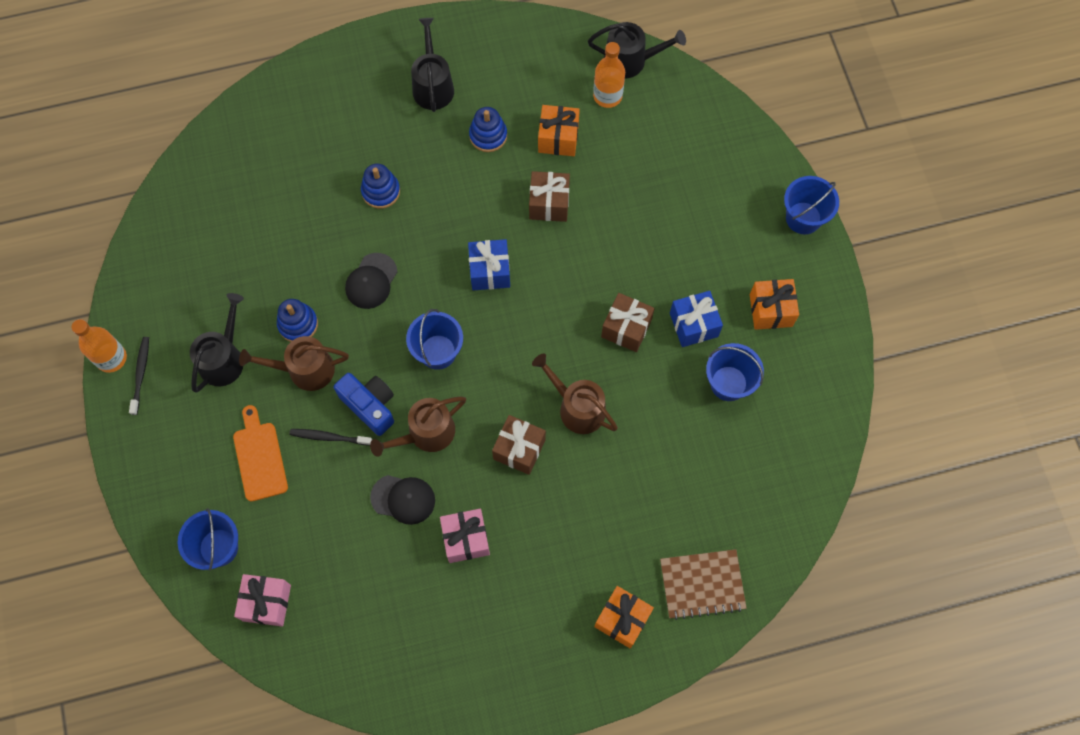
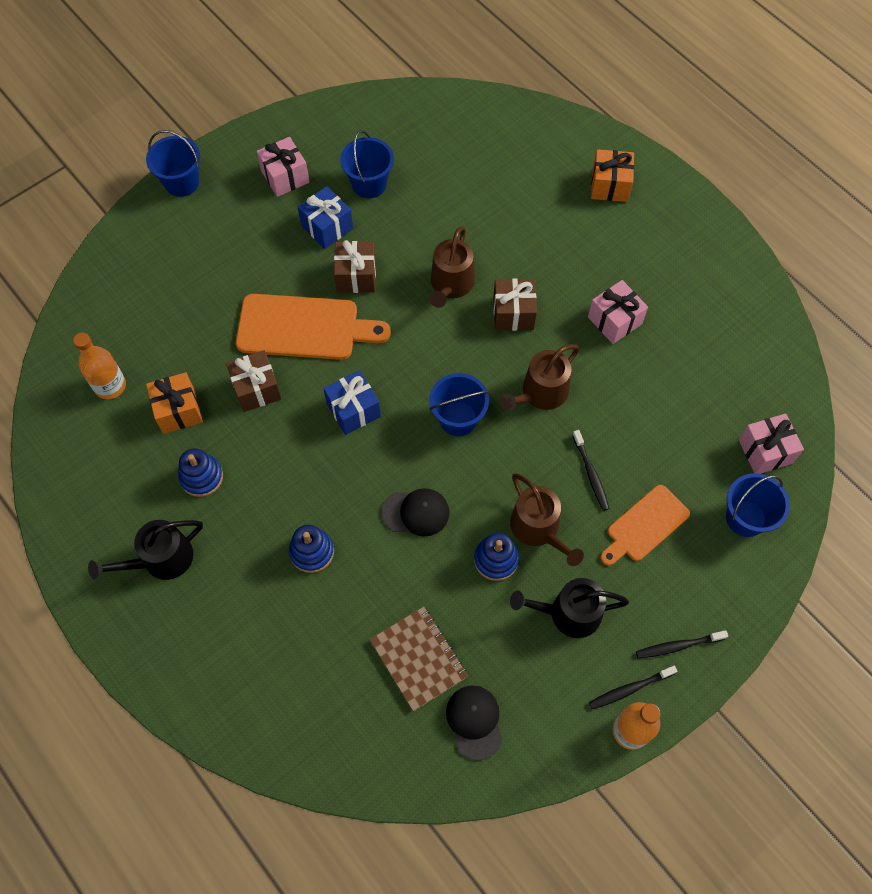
camera: 115 degrees left, 5 degrees down
(150, 429) = (678, 646): none -> black toothbrush
(370, 405) = (541, 453): blue camera -> none
(403, 499) = (610, 384): black cap -> black cap (474, 722)
(426, 433) = (541, 393): brown watering can -> brown watering can turned 105 degrees clockwise
(591, 263) = (304, 328): none -> orange cutting board
(630, 60) = (59, 381): black watering can -> none
(702, 584) = (550, 144): brown notebook -> brown notebook (418, 659)
(771, 310) = (285, 177): orange gift -> pink gift

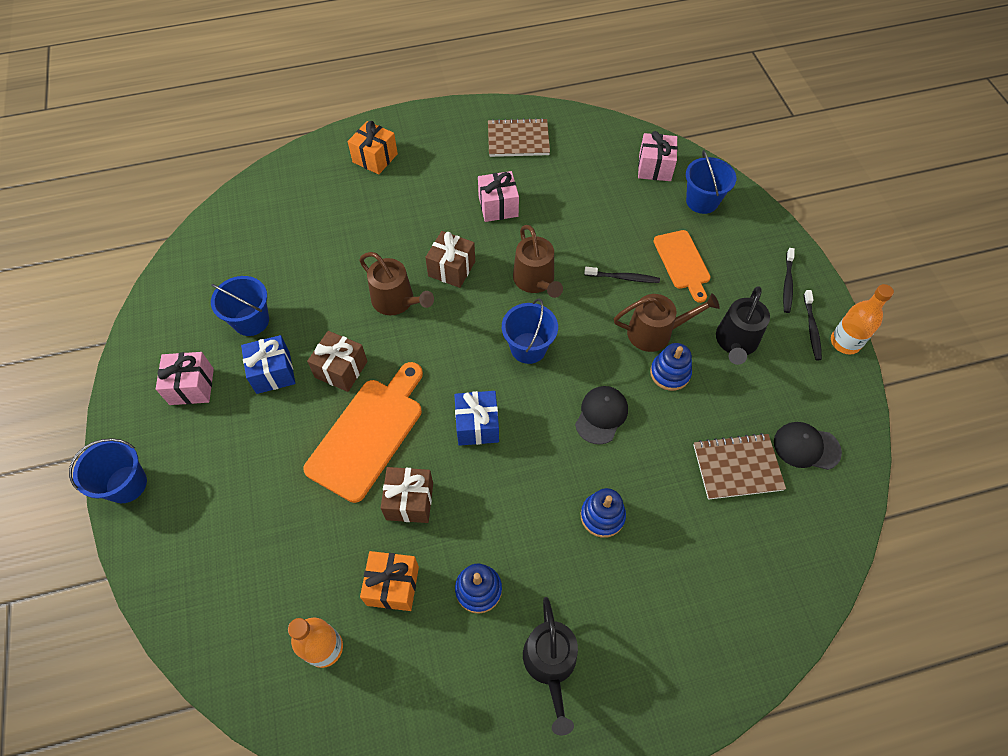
camera: 65 degrees left, 5 degrees down
(718, 301) = (518, 140): none -> brown notebook

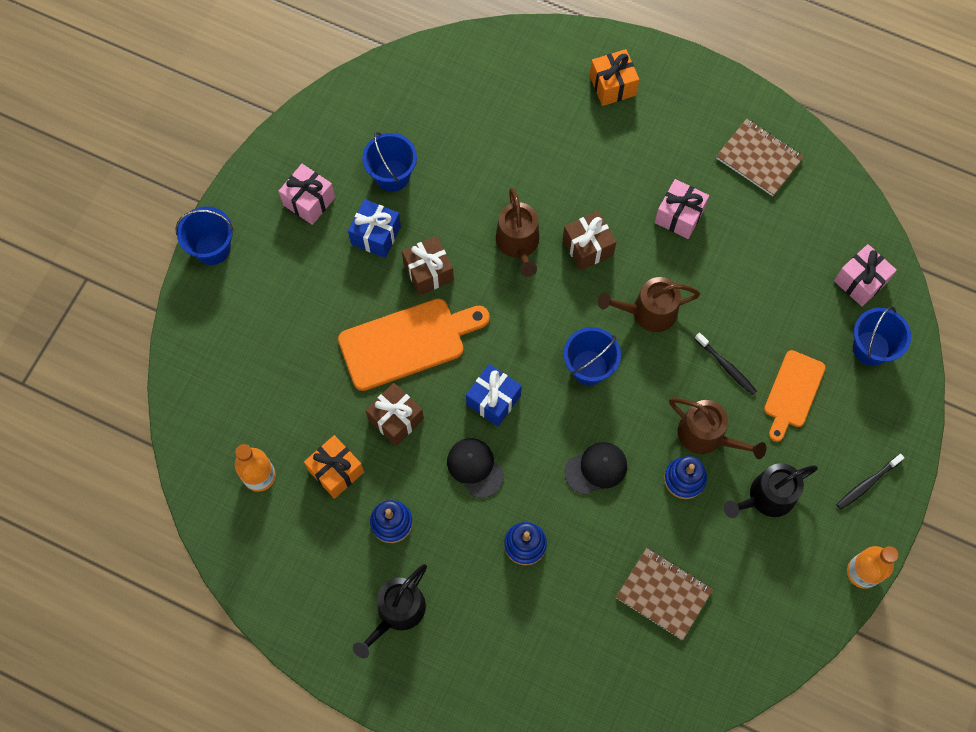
camera: 40 degrees right, 10 degrees up
(535, 280) = (648, 312): brown watering can -> brown watering can turned 60 degrees clockwise
(806, 447) = (735, 624): black cap -> black cap (475, 467)
(811, 328) = (846, 538): black toothbrush -> none

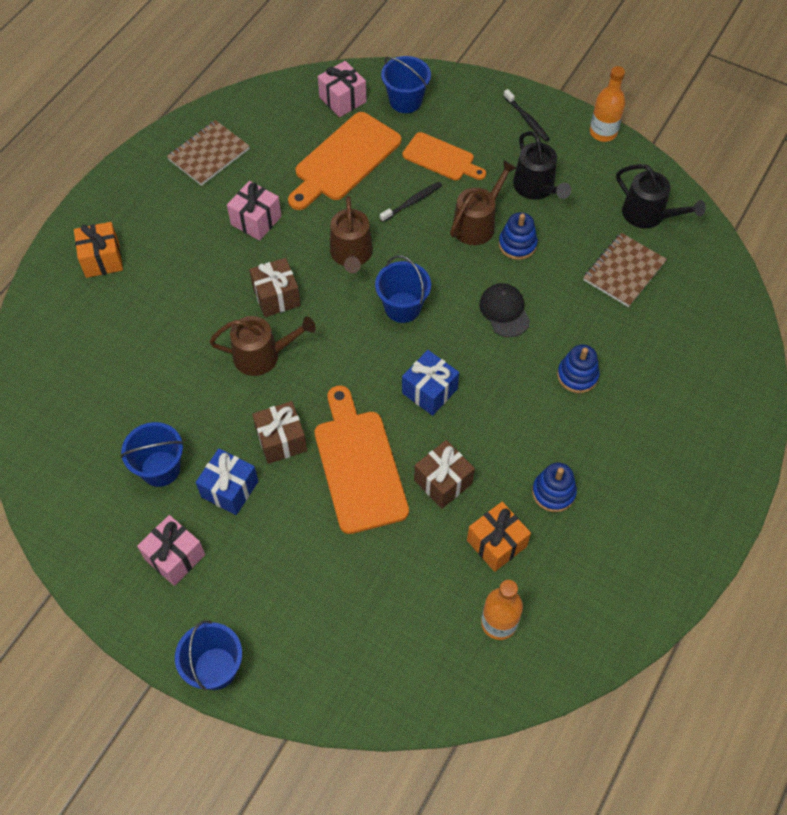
camera: 85 degrees left, 10 degrees down
(397, 612) = (646, 492): black watering can -> black watering can (648, 215)
(475, 467) = (499, 412): black cap -> none
(773, 292) = (344, 160): none -> orange cutting board

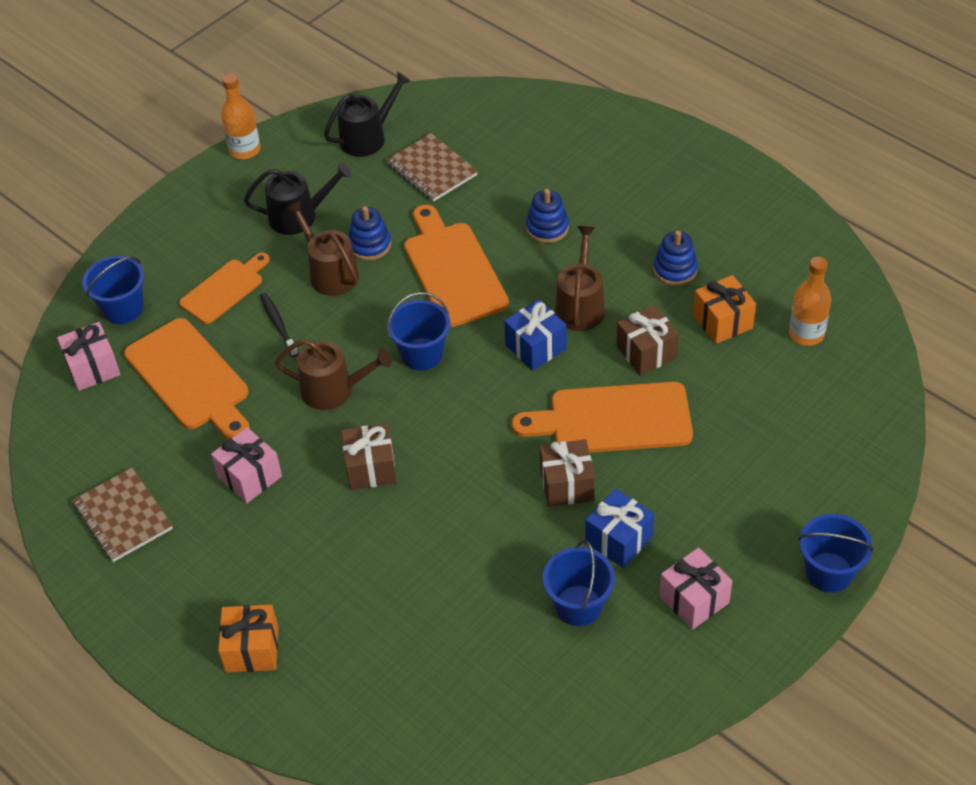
camera: 75 degrees left, 10 degrees down
(262, 355) = (449, 491): brown watering can -> brown watering can (580, 306)
(504, 311) = (453, 270): black cap -> orange cutting board
(526, 119) = (199, 207): black toothbrush -> none

